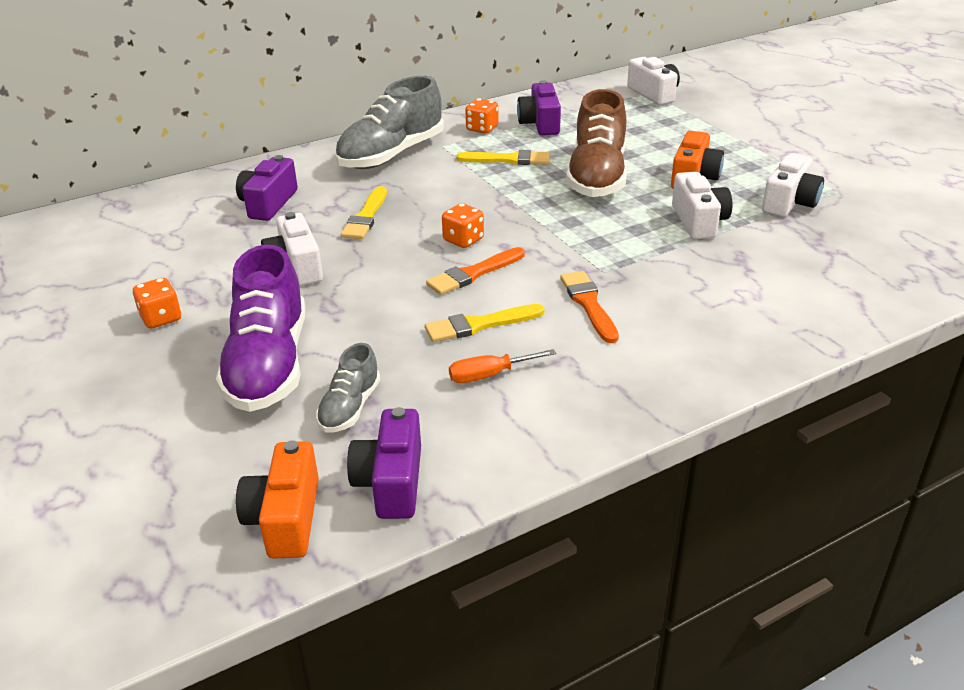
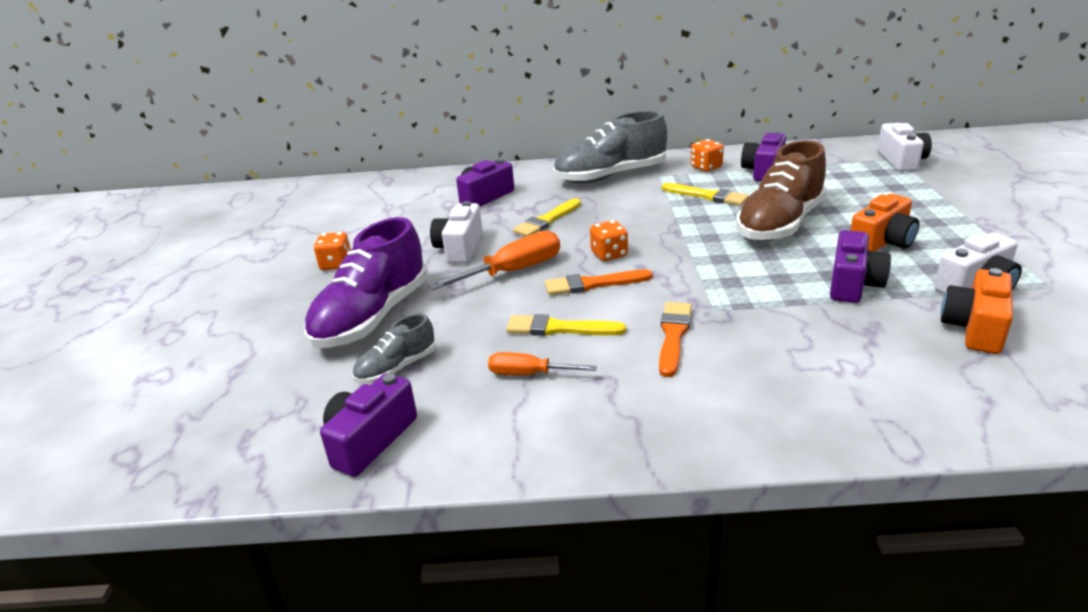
camera: 30 degrees right, 5 degrees down
(285, 518) = (270, 442): orange camera -> orange camera (975, 328)
(380, 279) = (513, 271): none -> orange screwdriver
(698, 221) = (853, 284): white camera -> purple camera

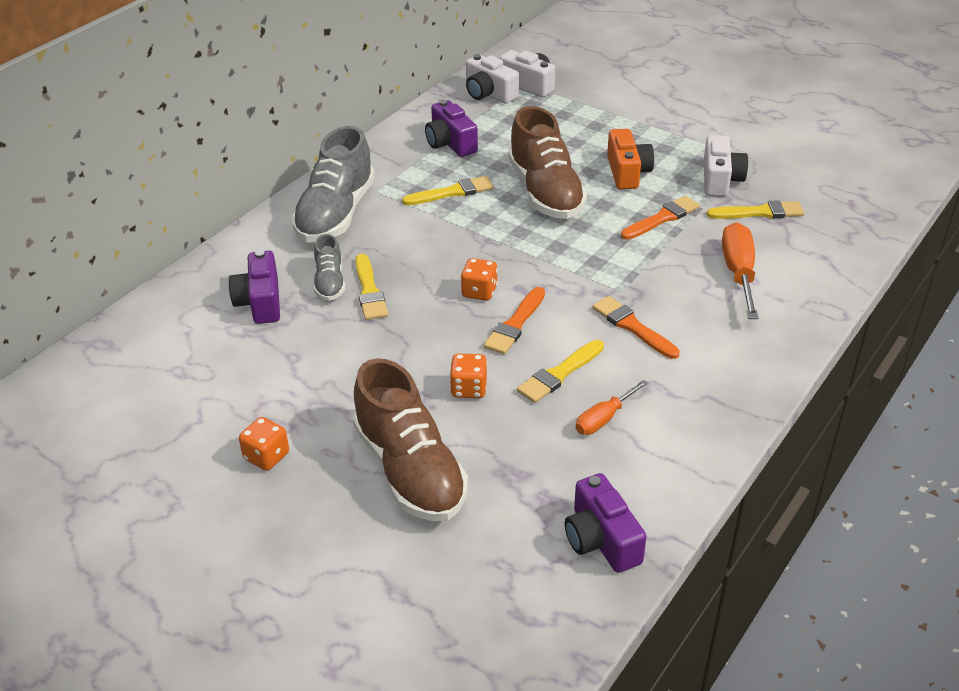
camera: 55 degrees left, 10 degrees up
(372, 317) = (410, 470): purple shoe -> brown shoe
(396, 368) = (514, 486): grey shoe -> grey shoe (330, 282)
(460, 248) = (349, 364): white camera -> white camera (489, 93)
(513, 271) = (437, 354): orange screwdriver -> orange screwdriver (738, 273)
(706, 167) = (400, 162): orange dice -> orange dice (469, 389)
(853, 284) = (662, 218): purple camera -> orange brush
(975, 328) = (759, 212): orange camera -> yellow brush

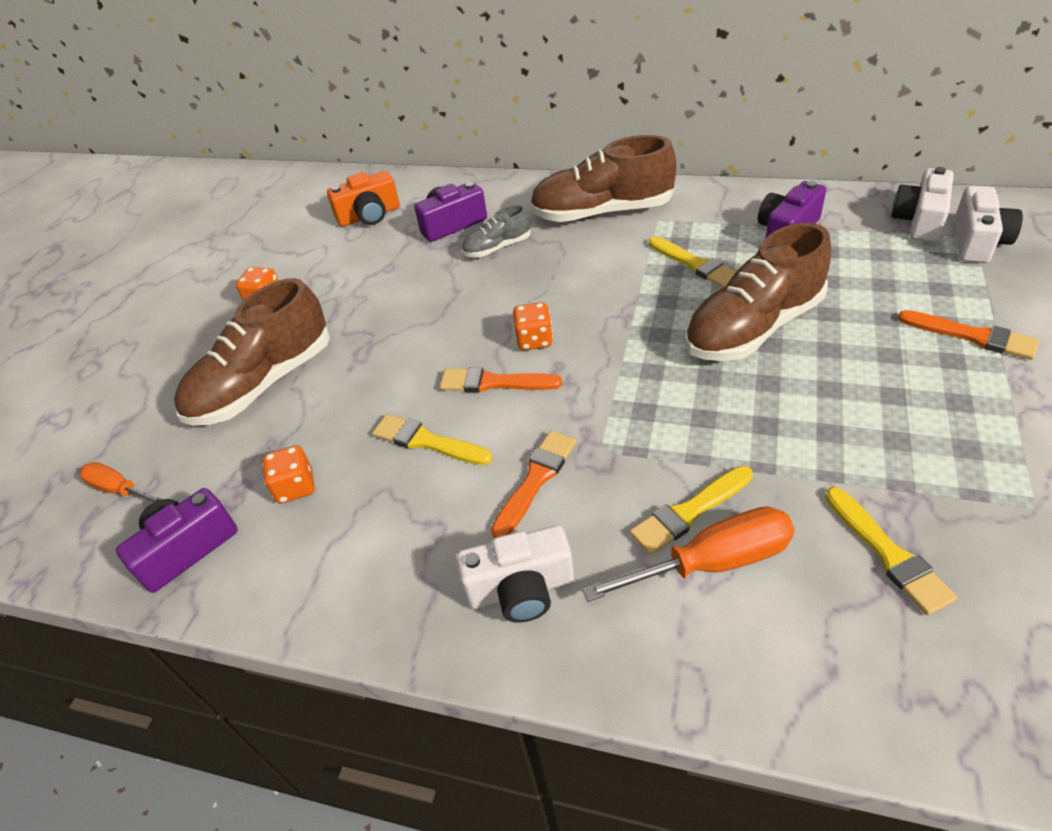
camera: 75 degrees right, 5 degrees up
(336, 214) = (602, 212): grey shoe -> brown shoe
(369, 291) = (497, 273): yellow brush -> yellow brush (689, 512)
(469, 389) = (381, 383): orange dice -> orange dice (295, 487)
(603, 419) = (366, 499): orange screwdriver -> orange screwdriver (119, 489)
(627, 172) = (861, 383): orange camera -> orange camera (369, 215)
(662, 218) = (782, 446): orange brush -> orange brush (972, 336)
(720, 180) = (936, 484): white camera -> white camera (521, 589)

